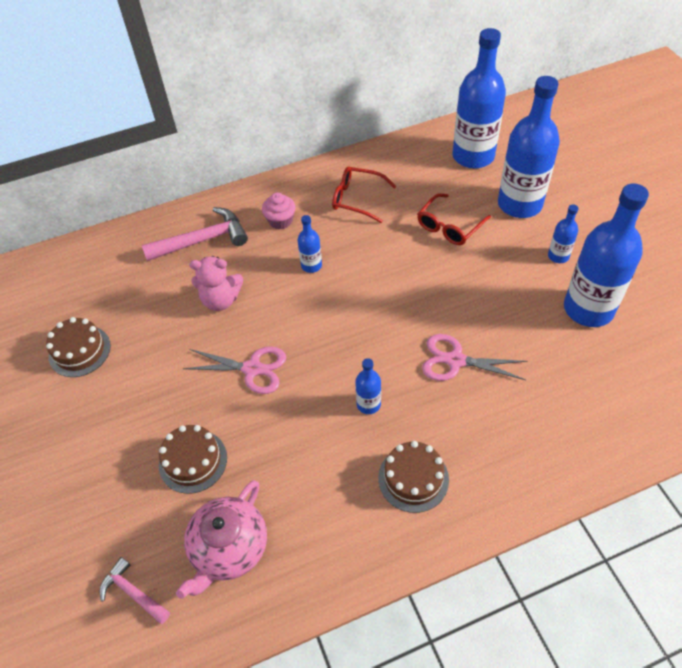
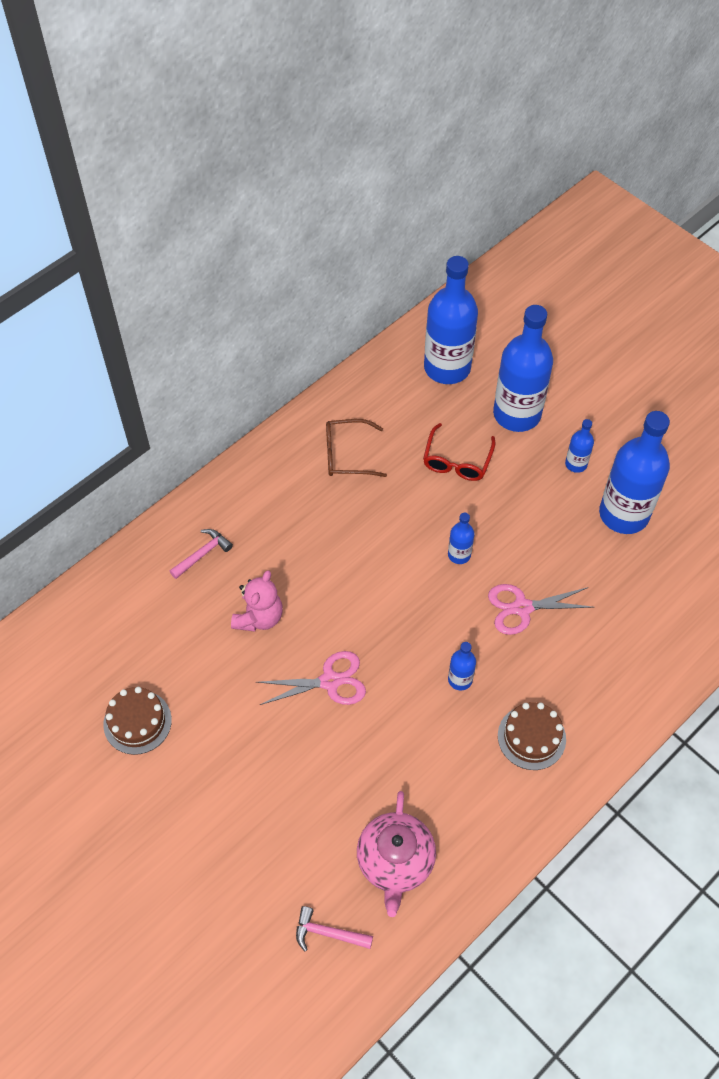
camera: 25 degrees left, 5 degrees up
(193, 461) = (319, 793): brown cake -> none
(202, 240) = (202, 554): pink hammer -> pink hammer, size x0.57
(221, 300) = (259, 617): pink teddy bear -> pink teddy bear turned 45 degrees counterclockwise
(280, 221) = (276, 505): pink cupcake -> none
(311, 265) = (335, 548): blue bottle -> blue bottle (459, 554)
(357, 199) = (347, 455): red glasses -> brown glasses

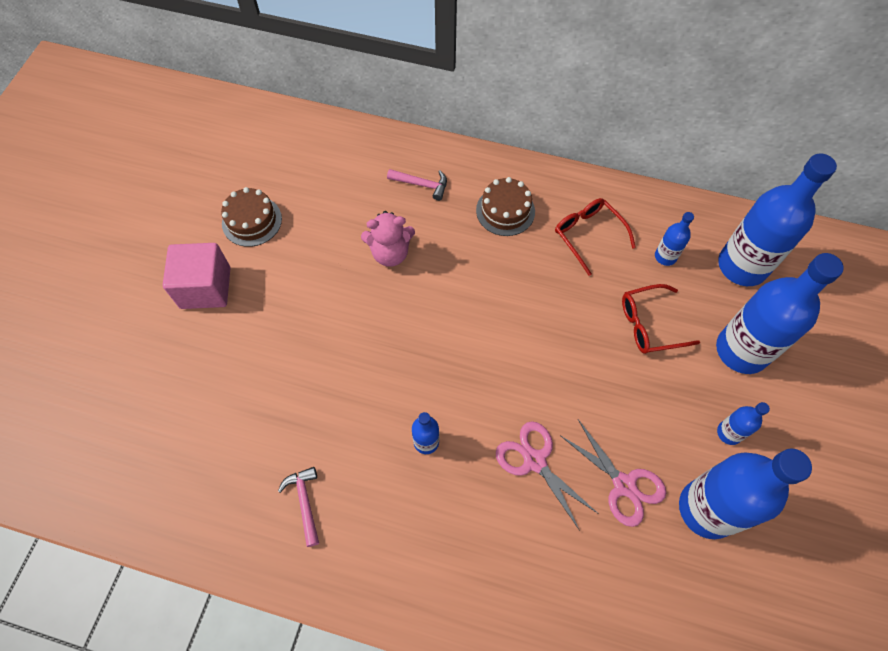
camera: 60 degrees right, 5 degrees up
(187, 797) = (205, 288): none -> pink cube
(328, 933) = (134, 454): pink hammer -> pink hammer (305, 502)
(330, 681) = (363, 336): pink scissors -> pink scissors (624, 485)
(347, 455) = (588, 236): brown glasses -> red glasses
(395, 861) = (222, 476): pink teapot -> none
(459, 554) = (553, 376): blue bottle -> blue bottle (665, 256)
(531, 737) = (404, 537): brown cake -> brown cake (505, 211)

